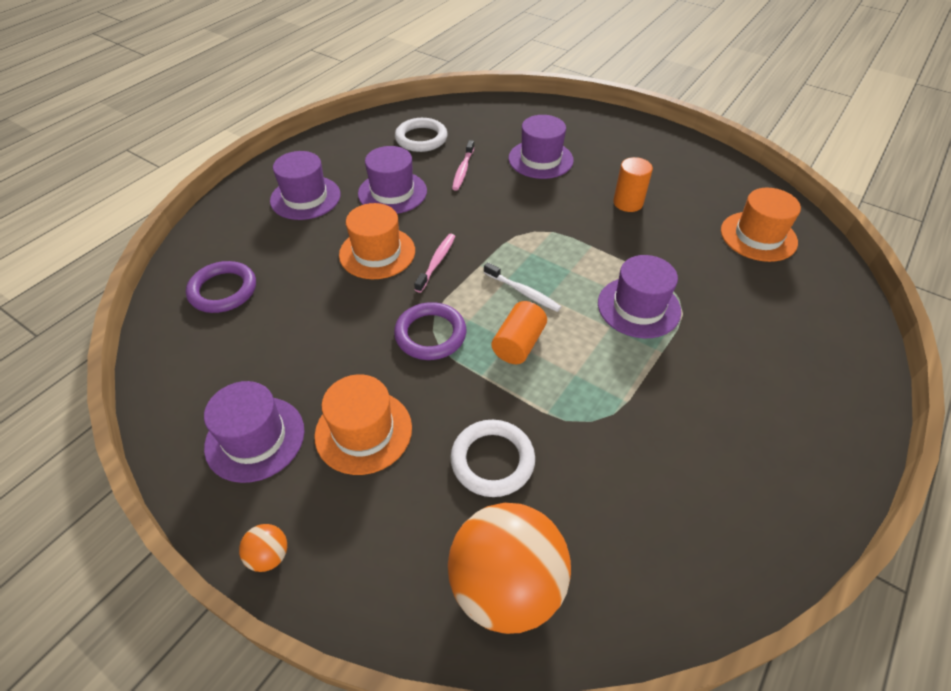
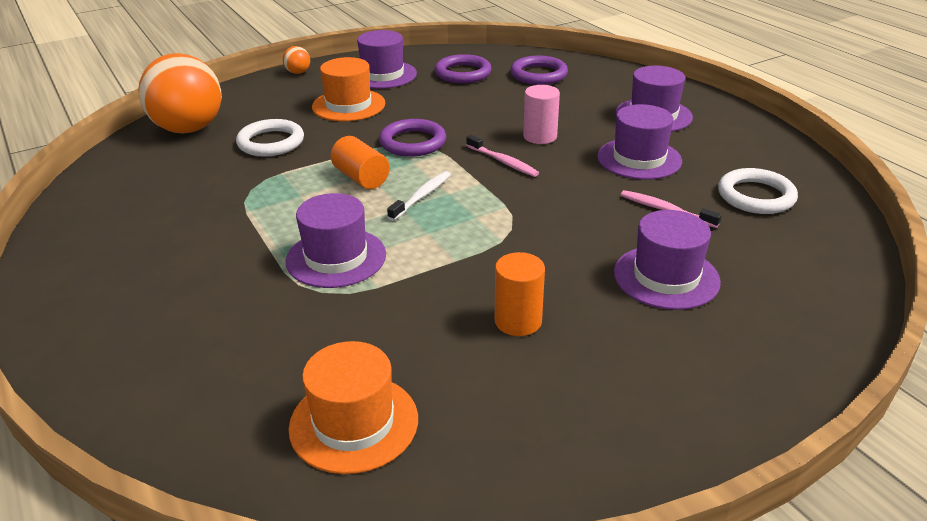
camera: 115 degrees right, 15 degrees down
(232, 356) = (463, 73): none -> purple ring
(377, 253) = (540, 136): orange hat -> pink cylinder
(523, 292) = (422, 196): white toothbrush -> white toothbrush turned 150 degrees clockwise

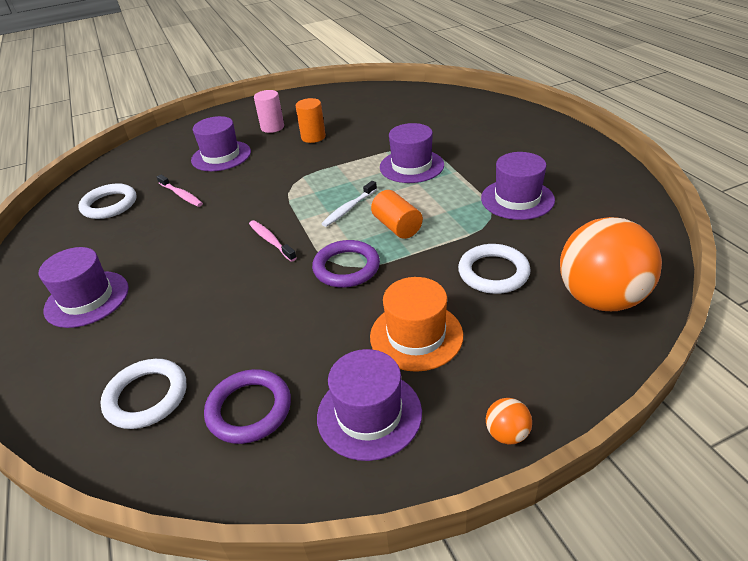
camera: 170 degrees left, 5 degrees up
(354, 423) = (397, 105): orange hat -> none
(538, 74) = (146, 396): purple ring -> white ring
(540, 136) = (221, 271): pink cylinder -> pink cylinder (272, 127)
(639, 159) = (156, 241): purple hat -> purple hat (517, 199)

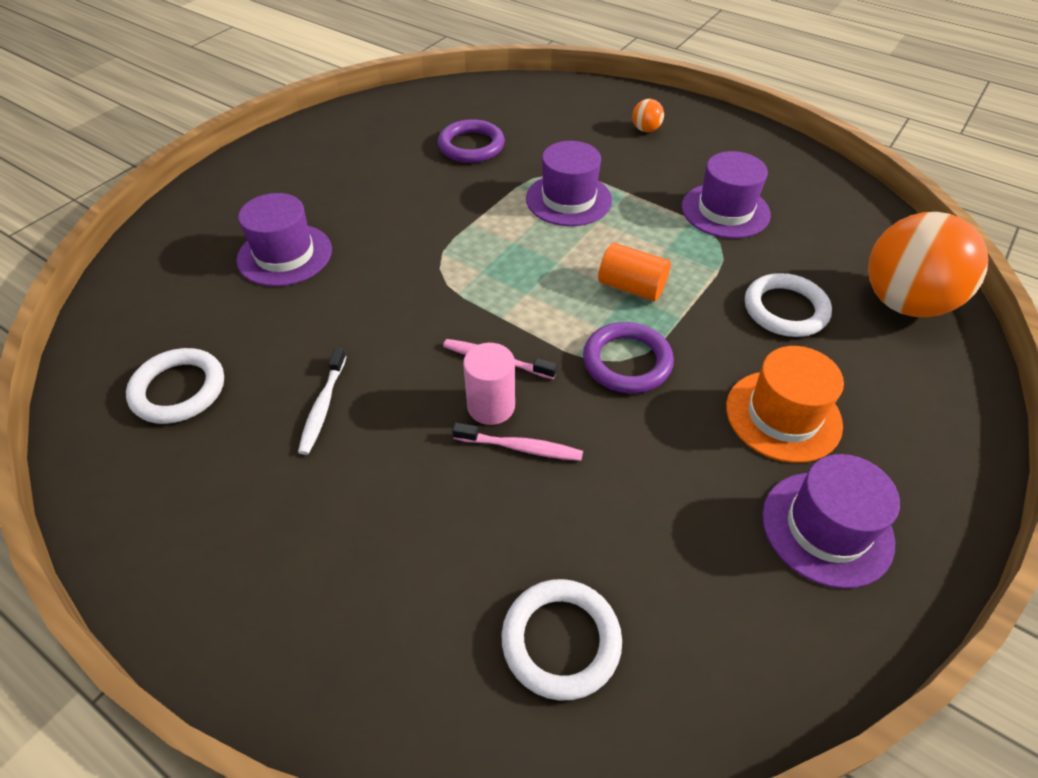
camera: 35 degrees left, 10 degrees up
(87, 299) = (315, 550): purple hat -> none
(181, 195) = (287, 335): pink toothbrush -> pink toothbrush (520, 447)
(249, 409) = (700, 589): purple ring -> purple ring (471, 146)
(272, 127) = (318, 189): pink cylinder -> pink cylinder (491, 406)
(313, 137) = (396, 189): orange cylinder -> none
(349, 208) = (550, 281): white toothbrush -> white toothbrush (323, 406)
(507, 434) = (961, 484): orange ball -> orange ball (646, 129)

